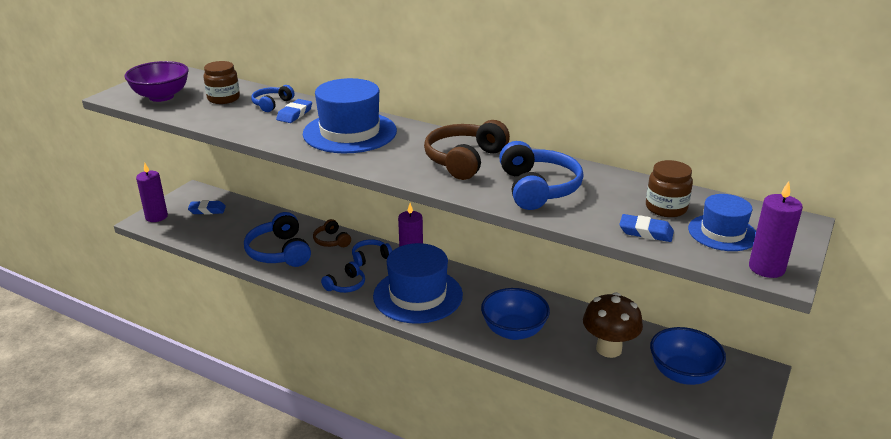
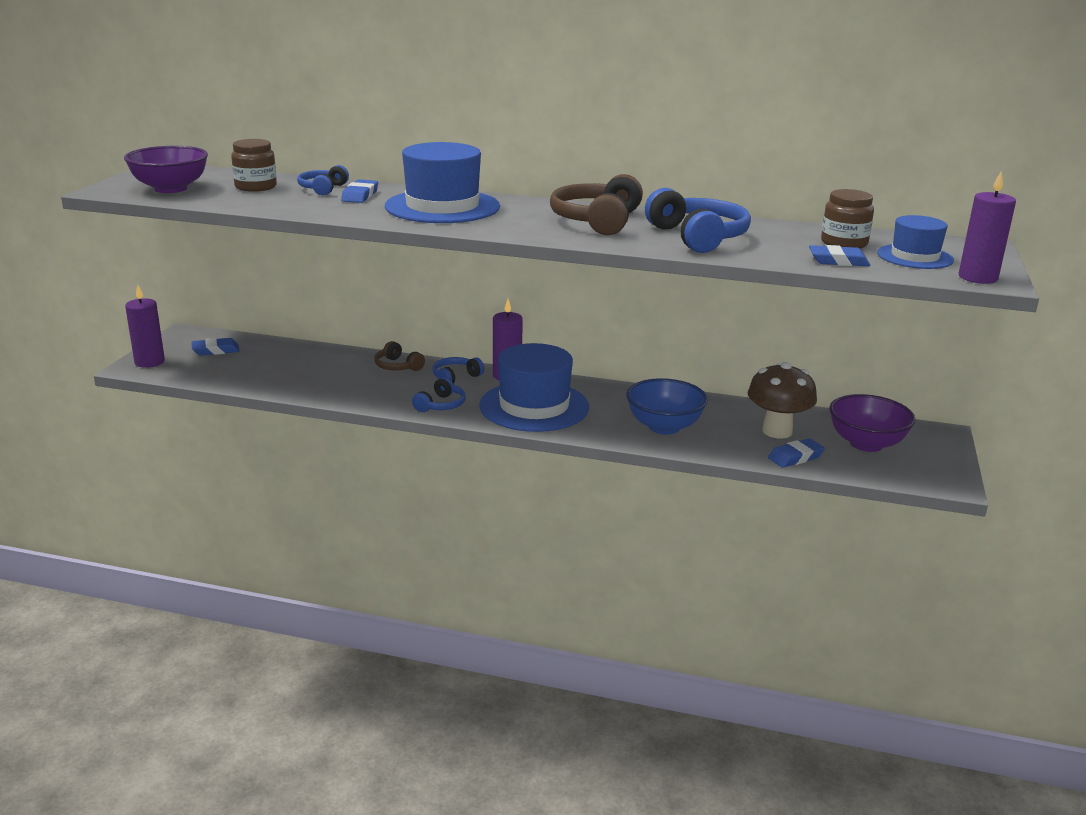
camera: 15 degrees left, 5 degrees down
(279, 252) = (337, 382): blue headphones -> none
(611, 380) = (795, 457): none -> blue eraser
(683, 374) = (866, 444): blue bowl -> purple bowl

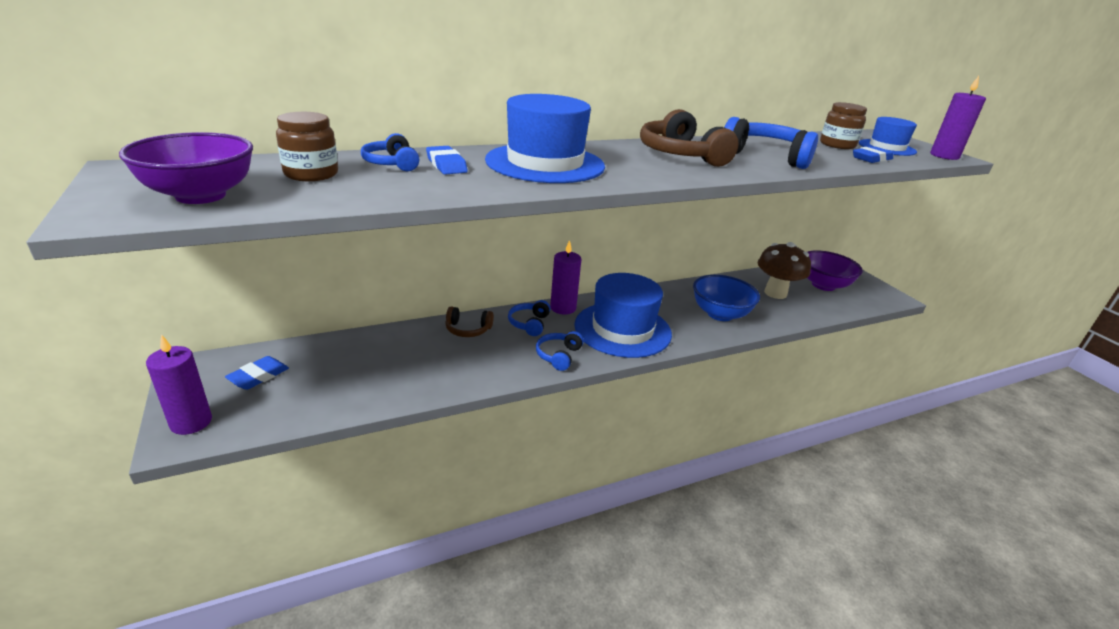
camera: 40 degrees left, 5 degrees up
(441, 405) = (558, 356): blue headphones -> blue headphones turned 150 degrees counterclockwise
(795, 457) = (813, 309): blue eraser -> none

